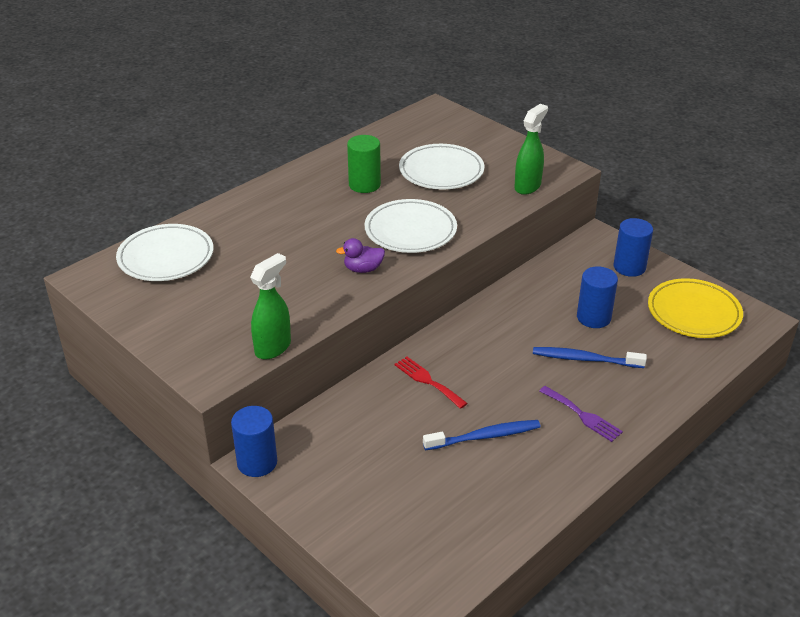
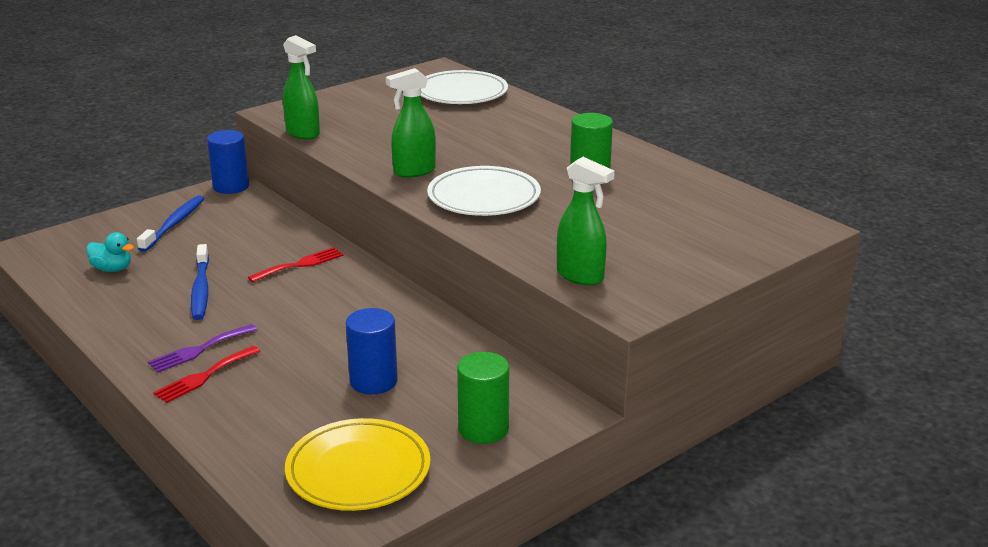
camera: 95 degrees right, 10 degrees down
(363, 269) = (414, 171): purple duck -> green spray bottle
(441, 171) = (622, 221): white plate -> none
(458, 512) = (112, 269): none -> turquoise duck
(585, 359) = (294, 364): blue toothbrush -> blue toothbrush (174, 224)
(618, 404) = (204, 376): none -> red fork
(629, 267) = (483, 429): blue cylinder -> green cylinder

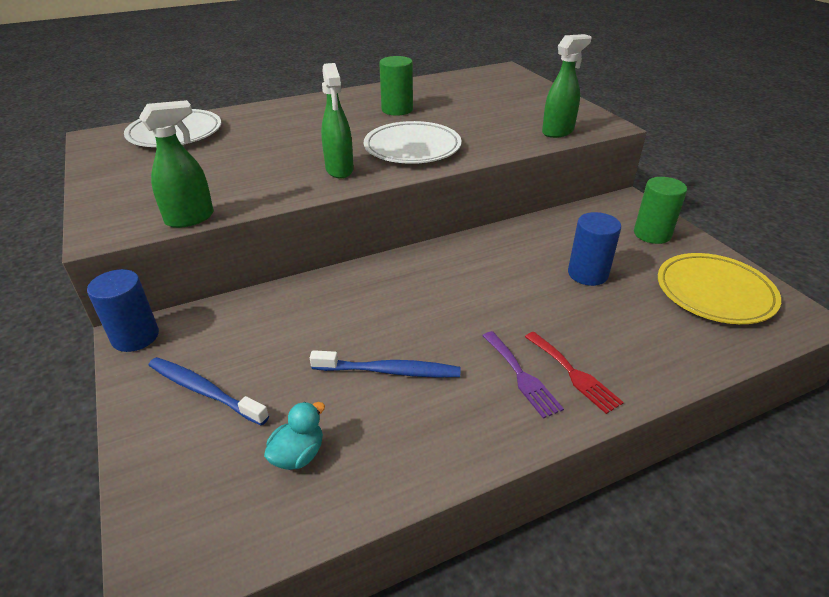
camera: 75 degrees left, 10 degrees up
(300, 264) = (366, 297): red fork -> none

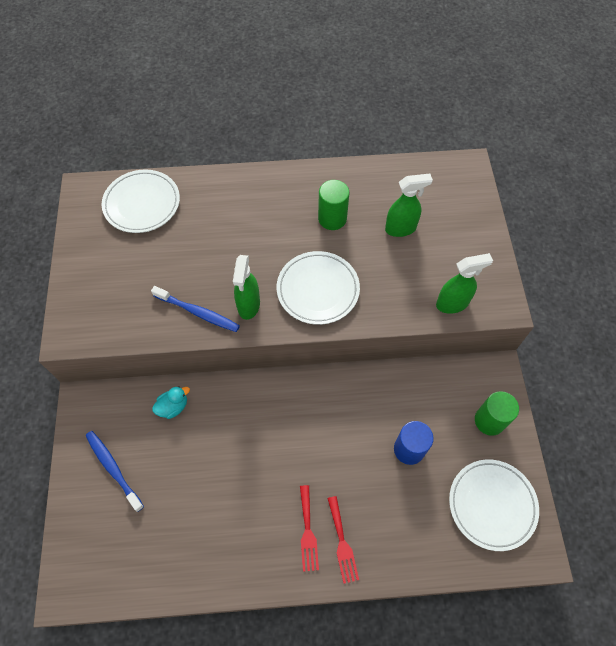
camera: 20 degrees right, 25 degrees up
(135, 337) = (83, 402): blue cylinder -> none
(190, 218) = (126, 337): green spray bottle -> green spray bottle (401, 228)
(298, 455) = (152, 541): turquoise duck -> turquoise duck (173, 407)
(389, 371) = (227, 494): blue toothbrush -> blue toothbrush (198, 312)
(521, 376) = (307, 532): purple fork -> red fork
(714, 292) = (492, 505): yellow plate -> white plate

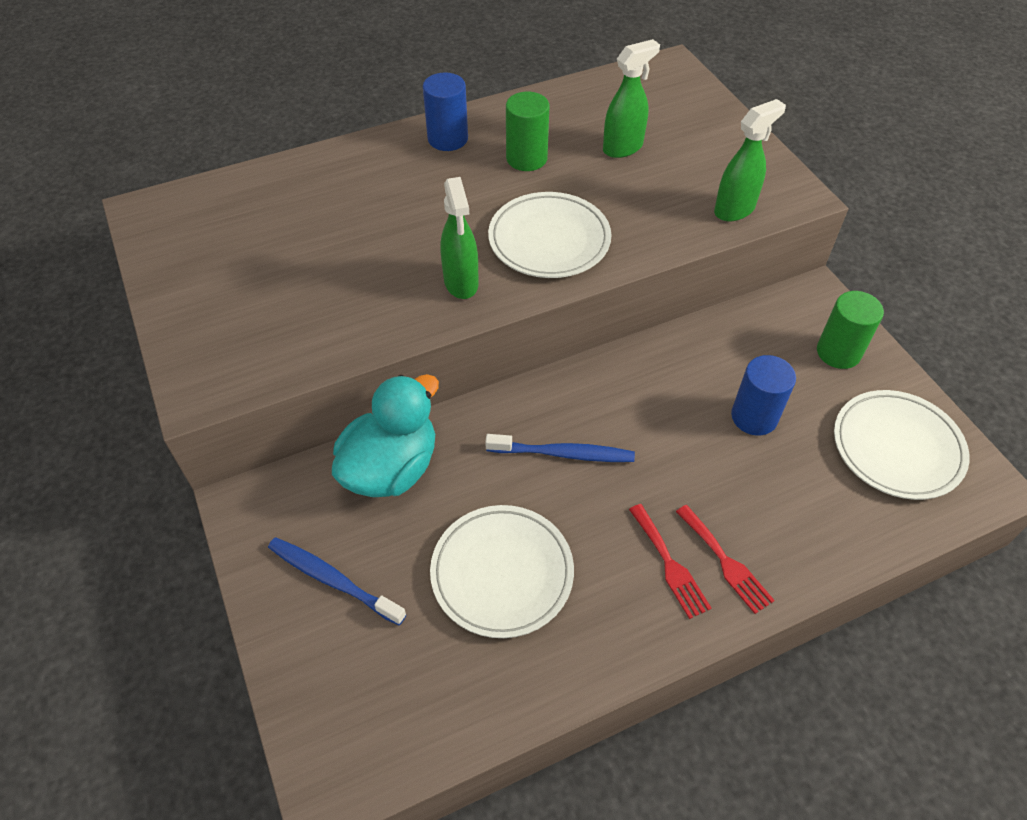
camera: 20 degrees left, 10 degrees down
(142, 204) = (244, 205): white plate -> white plate (502, 573)
(173, 407) = (391, 468): turquoise duck -> turquoise duck, size x2.09
(198, 312) = (391, 310): blue toothbrush -> blue toothbrush (563, 454)
(288, 187) = (447, 139): none -> blue cylinder

